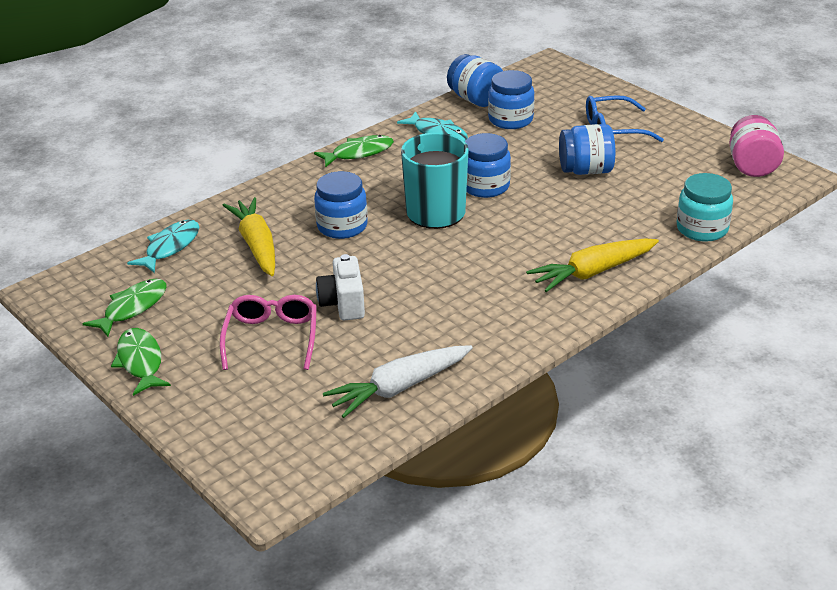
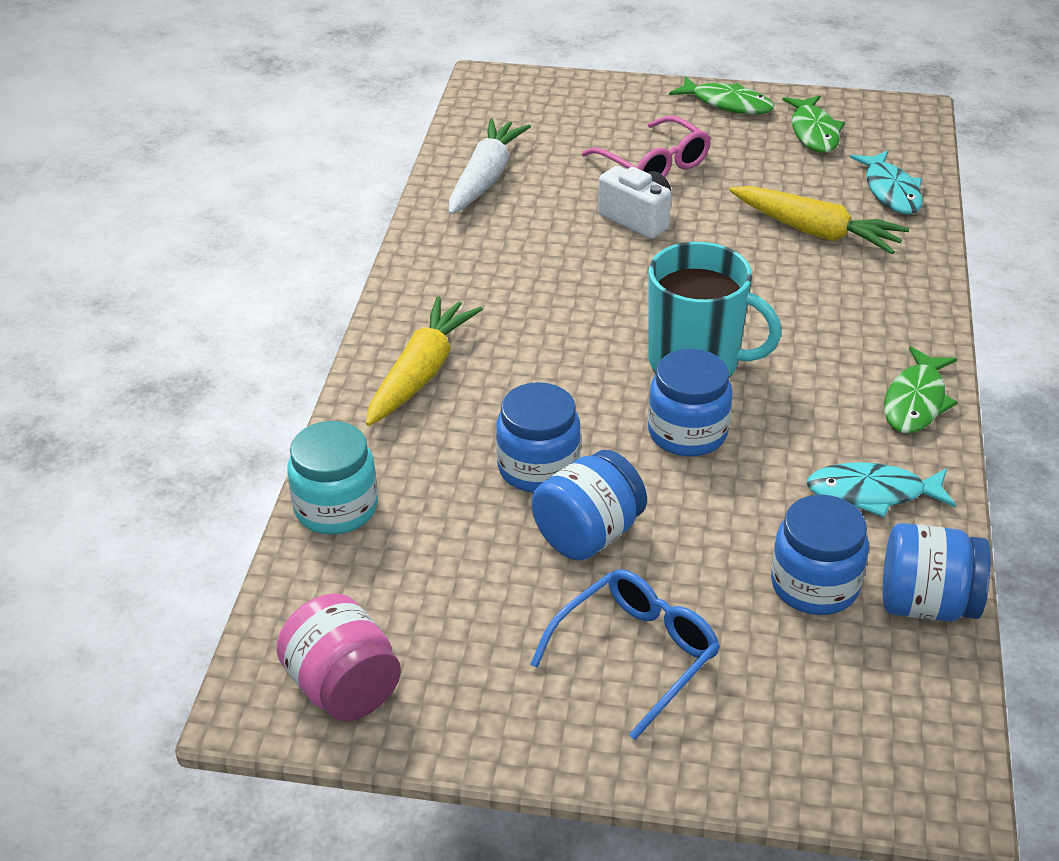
camera: 140 degrees right, 5 degrees up
(342, 226) = (768, 293): blue jar -> blue jar (538, 468)

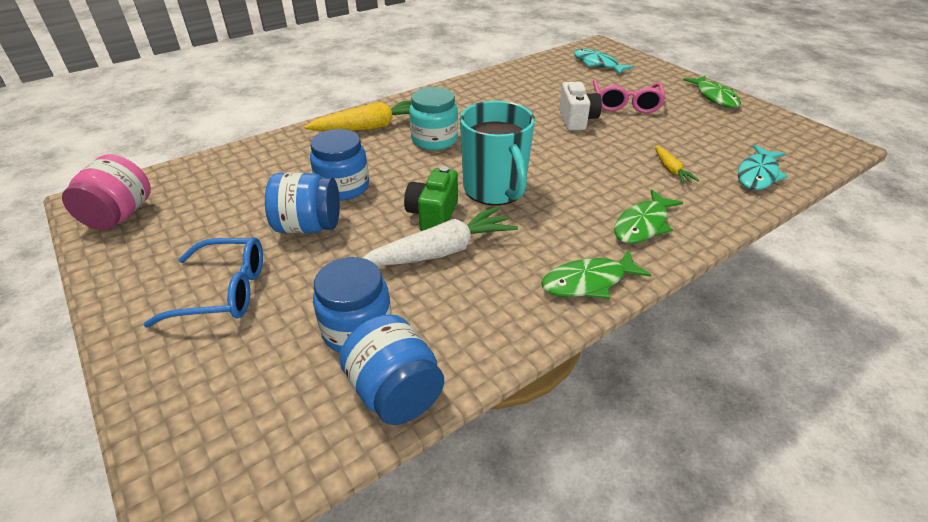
camera: 45 degrees right, 0 degrees up
(336, 508) = (248, 153): turquoise jar -> turquoise jar (434, 140)
(485, 178) = (532, 75): white carrot -> white carrot (441, 251)
(687, 433) = (433, 215): blue jar -> green camera
(813, 132) = (750, 128): green fish -> green fish (643, 225)
(816, 232) = (671, 170): yellow carrot -> yellow carrot, size x0.51
(872, 493) = (475, 309): turquoise fish -> turquoise fish (597, 64)

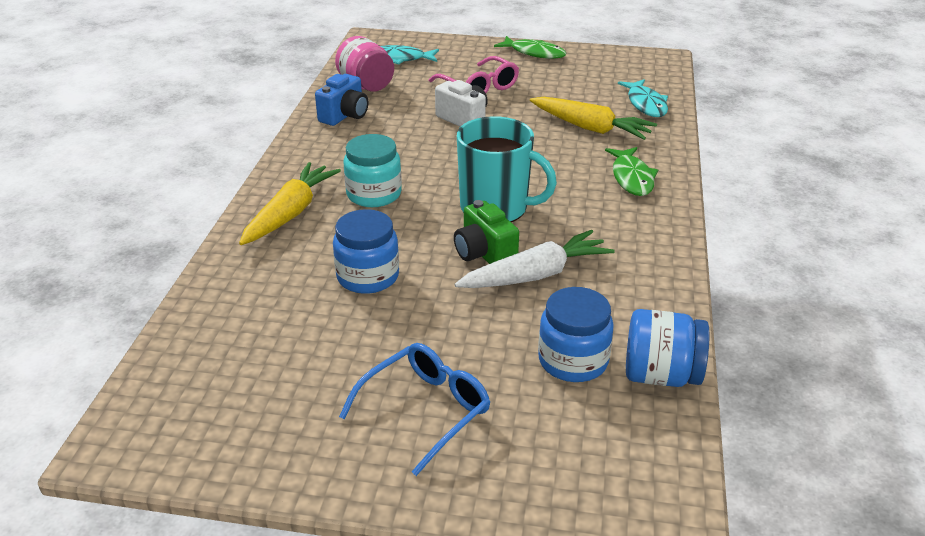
camera: 45 degrees left, 5 degrees down
(120, 215) = (185, 433): pink jar -> pink jar (366, 85)
(308, 226) = (399, 323): blue jar -> none
(441, 251) = (536, 275): white carrot -> white carrot turned 45 degrees clockwise
(500, 85) = (345, 116): none -> blue camera
(588, 282) = (658, 235): green fish -> none
(671, 170) = (590, 128): yellow carrot -> yellow carrot, size x1.95

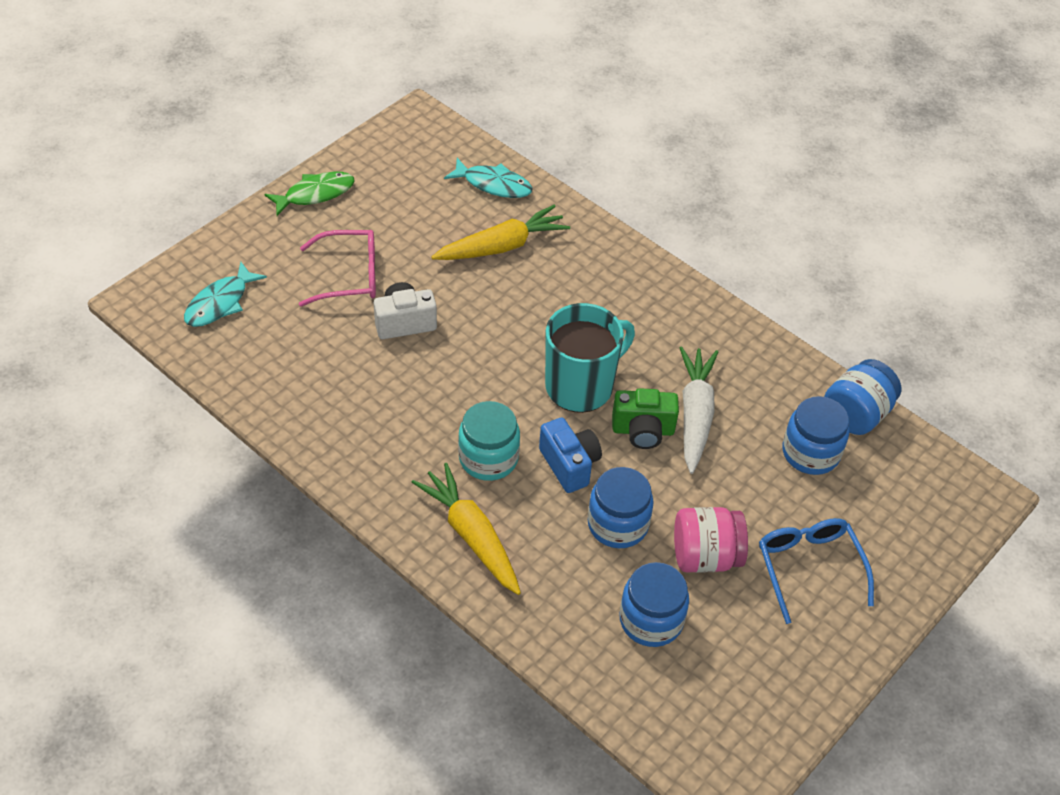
camera: 60 degrees left, 15 degrees up
(277, 331) = (651, 620): none -> blue jar
(345, 116) = (312, 409): blue camera -> blue camera (569, 465)
(366, 85) = (258, 359): pink jar -> pink jar (705, 556)
(631, 178) = (605, 272): green fish -> none

